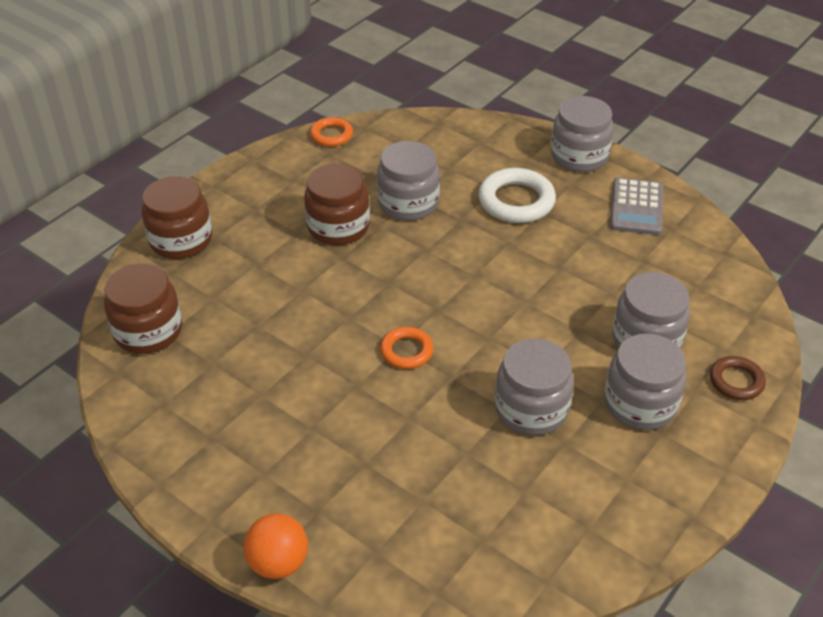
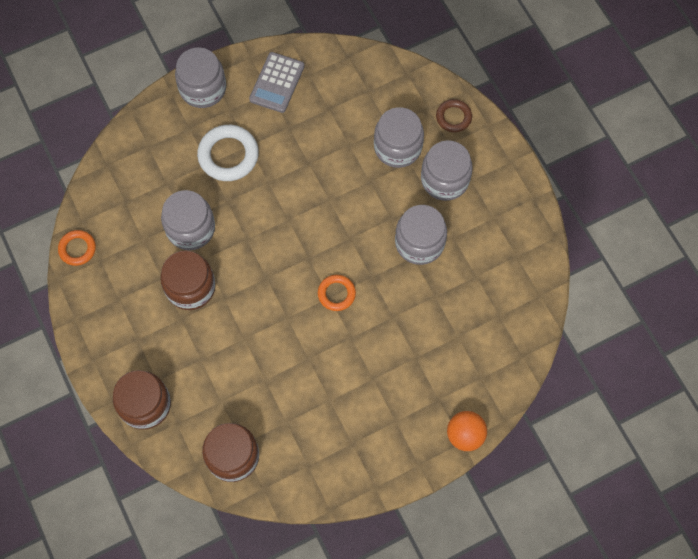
camera: 65 degrees left, 25 degrees up
(636, 207) = (277, 83): grey calculator -> grey calculator turned 75 degrees clockwise

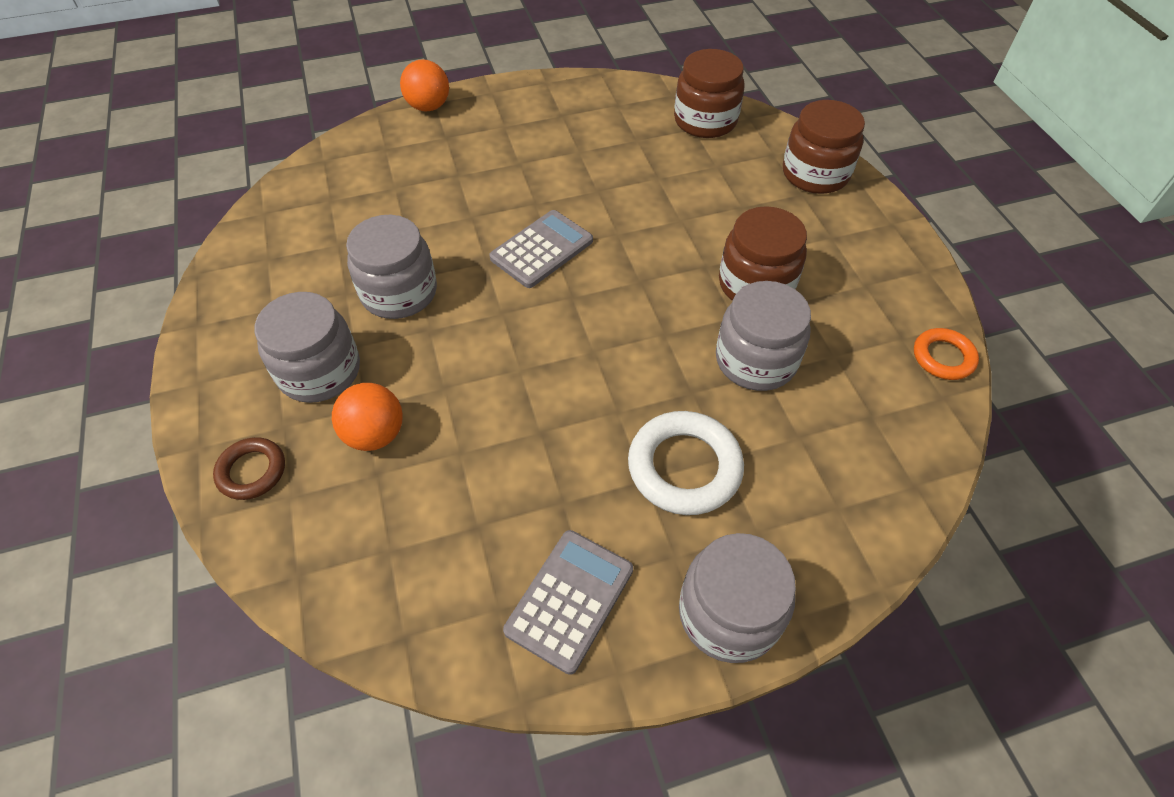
camera: 170 degrees left, 15 degrees down
(336, 294) = (542, 250): orange ring -> grey calculator
(397, 147) = (375, 434): grey jar -> orange ball

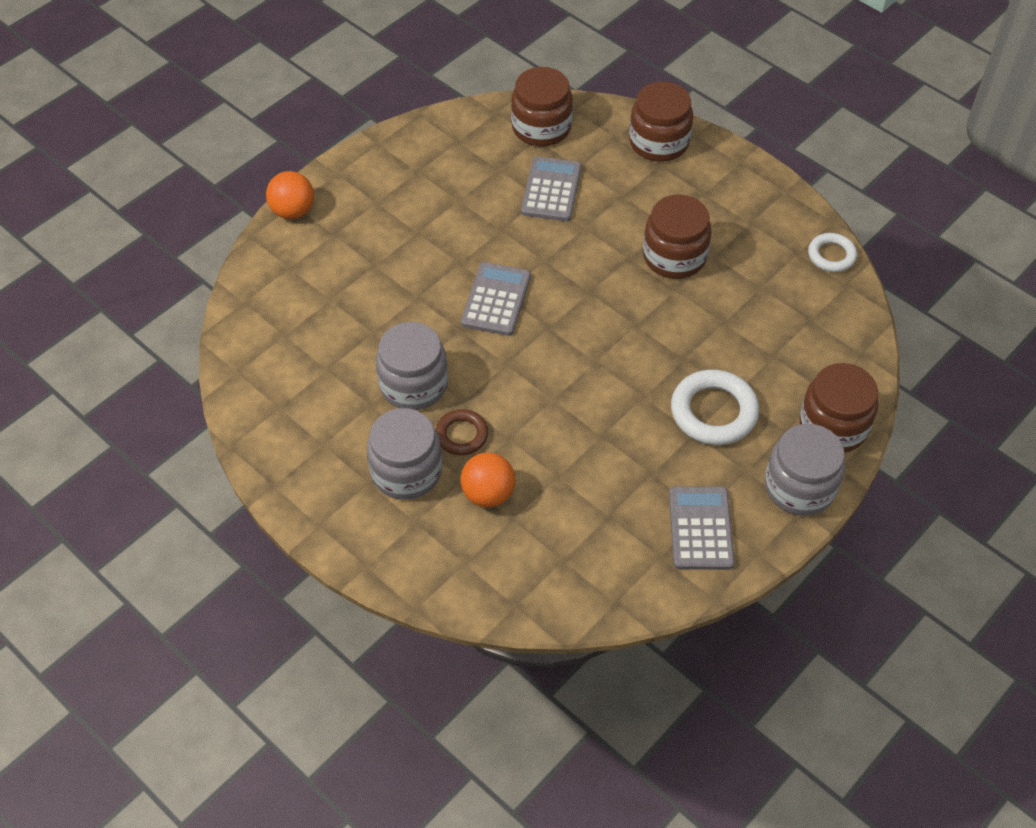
camera: 30 degrees left, 0 degrees up
(252, 471) = (422, 561): brown ring -> brown ring (461, 435)
(674, 175) = (551, 190): none -> grey calculator
(755, 360) = (711, 315): grey jar -> none
(822, 557) = (833, 426): none -> brown jar
(943, 357) = (831, 255): orange ring -> white ring

